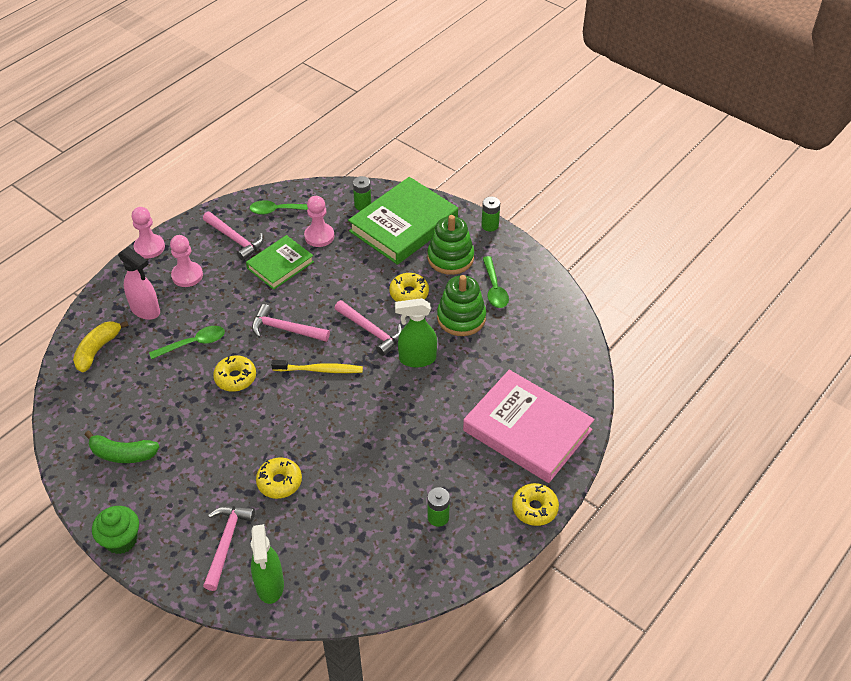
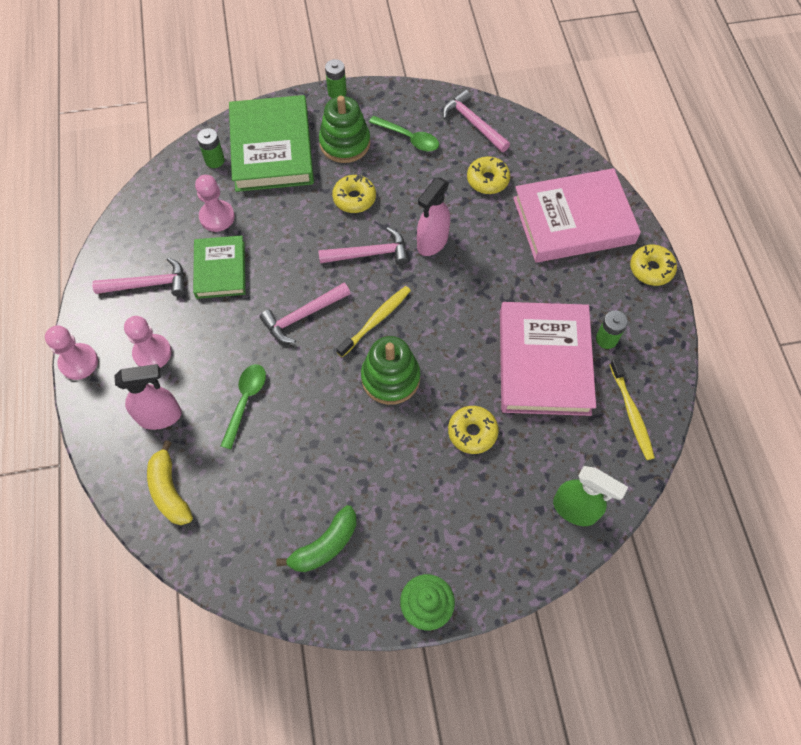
camera: 50 degrees left, 15 degrees up
(226, 543) = (503, 517): pink hammer -> pink hammer (473, 123)
(235, 378) = (321, 392): yellow donut -> yellow donut (487, 180)
(279, 210) = (150, 226): green spoon -> none
(379, 489) = (544, 362): none -> pink book
(386, 573) = (631, 413): none -> yellow toothbrush
(417, 359) = (432, 242): green spray bottle -> pink spray bottle
(461, 318) = (418, 182): green stacking toy -> green stacking toy (390, 378)

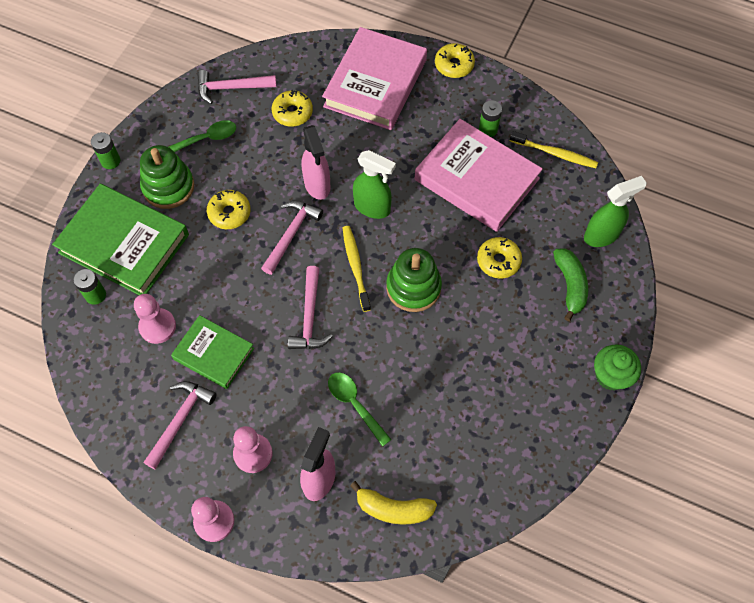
camera: 55 degrees left, 0 degrees up
(325, 545) = (519, 417): green banana -> green banana (570, 285)
(444, 297) = (372, 207): none -> green spray bottle

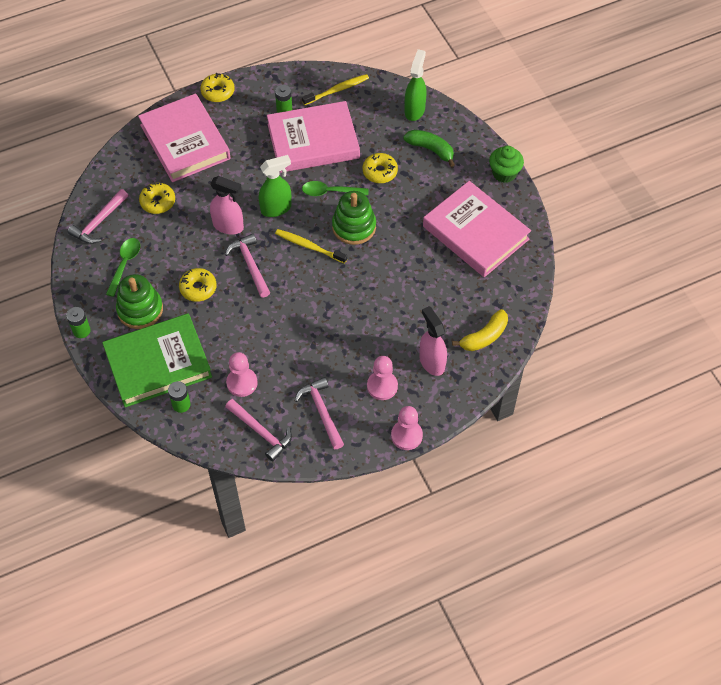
camera: 50 degrees left, 5 degrees down
(213, 354) = (293, 363): green book -> none
(310, 316) = (319, 294): pink hammer -> pink hammer (261, 432)
(355, 405) = (401, 311): green spoon -> green spoon (330, 192)
(511, 403) = (475, 233): none -> pink book

